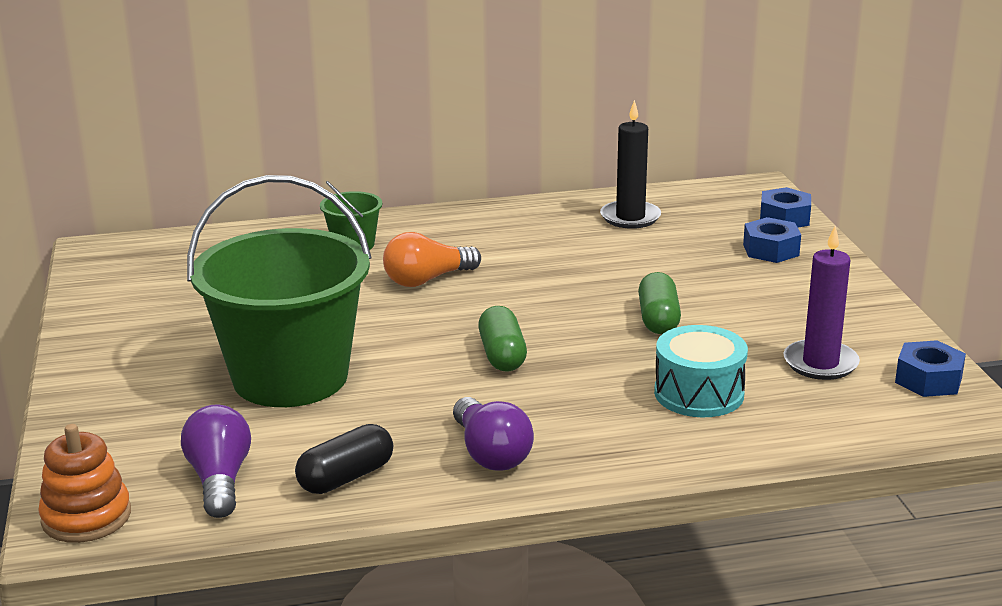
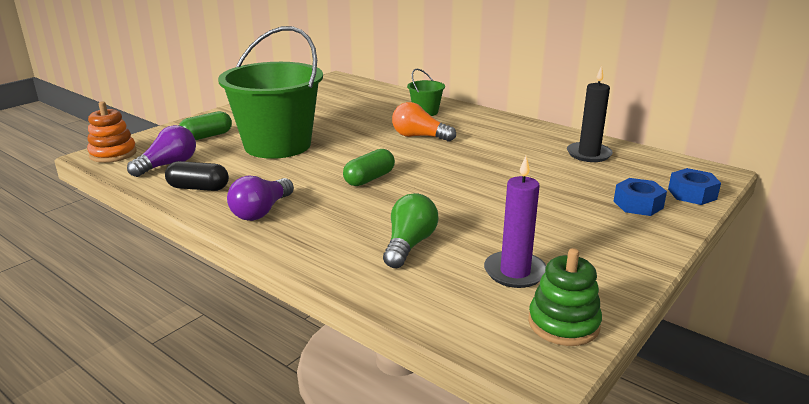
camera: 50 degrees right, 0 degrees up
(658, 319) = (480, 203): green capsule -> green capsule (207, 136)
(699, 393) = (409, 245): turquoise drum -> green light bulb
(928, 380) = (563, 324): blue nut -> green stacking toy

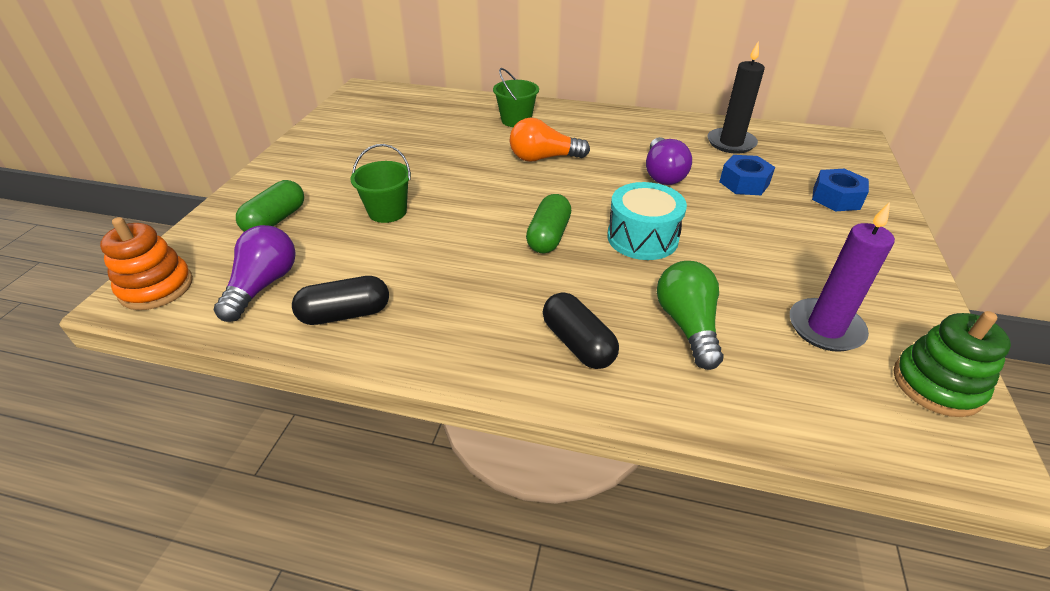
camera: 25 degrees left, 15 degrees up
(261, 211) = (468, 329): purple light bulb -> purple light bulb (663, 174)
(277, 145) = (387, 212): green bucket -> green bucket, size x0.43
(321, 235) = (578, 343): none -> black capsule
(437, 194) = (642, 238): none -> turquoise drum
(692, 194) = (864, 172): blue nut -> blue nut (744, 183)

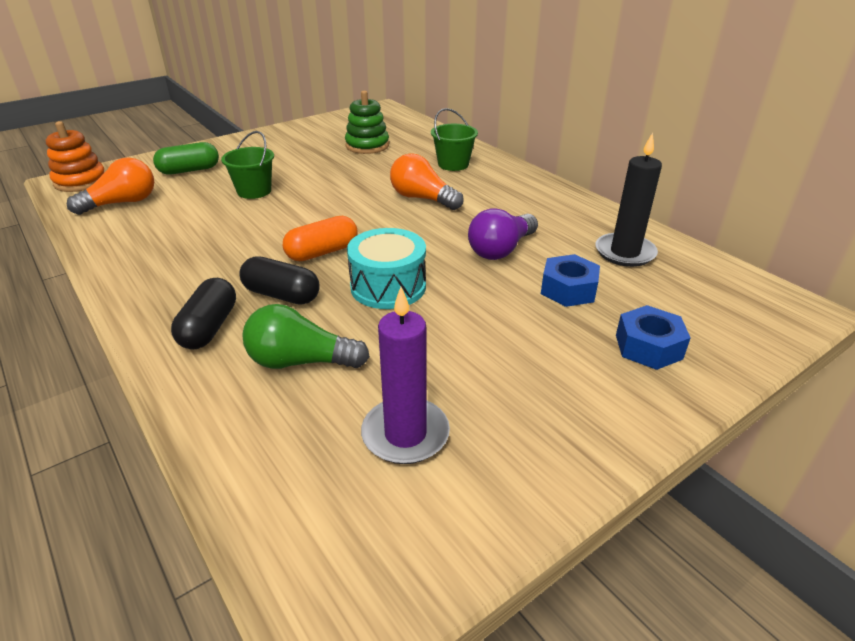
camera: 40 degrees right, 5 degrees down
(263, 285) = (122, 203): purple light bulb -> orange light bulb
(345, 314) = (128, 238): black capsule -> black capsule (281, 295)
(548, 236) = (322, 252): green capsule -> orange capsule
(687, 325) = (300, 361): green light bulb -> green light bulb turned 120 degrees counterclockwise
(937, 385) = (415, 544): green stacking toy -> green stacking toy (367, 146)

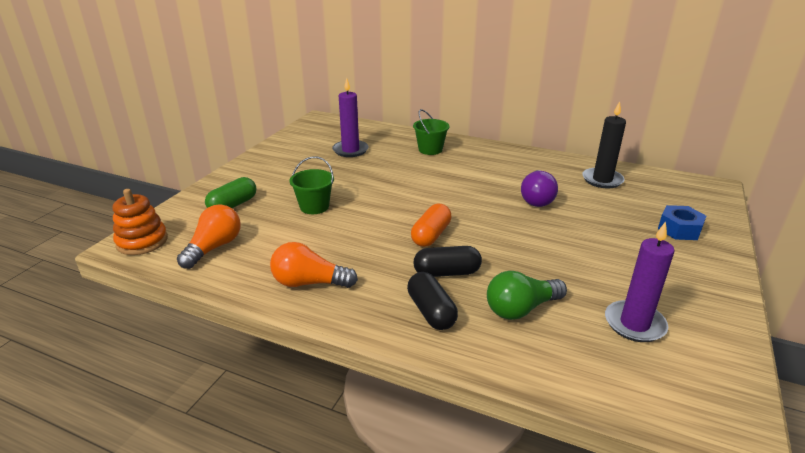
camera: 30 degrees left, 5 degrees down
(367, 146) = (350, 150): green stacking toy -> purple candle
(388, 286) = (505, 243): turquoise drum -> none
(422, 198) = (443, 179): orange light bulb -> orange light bulb (309, 283)
(568, 289) = (603, 211): blue nut -> none

